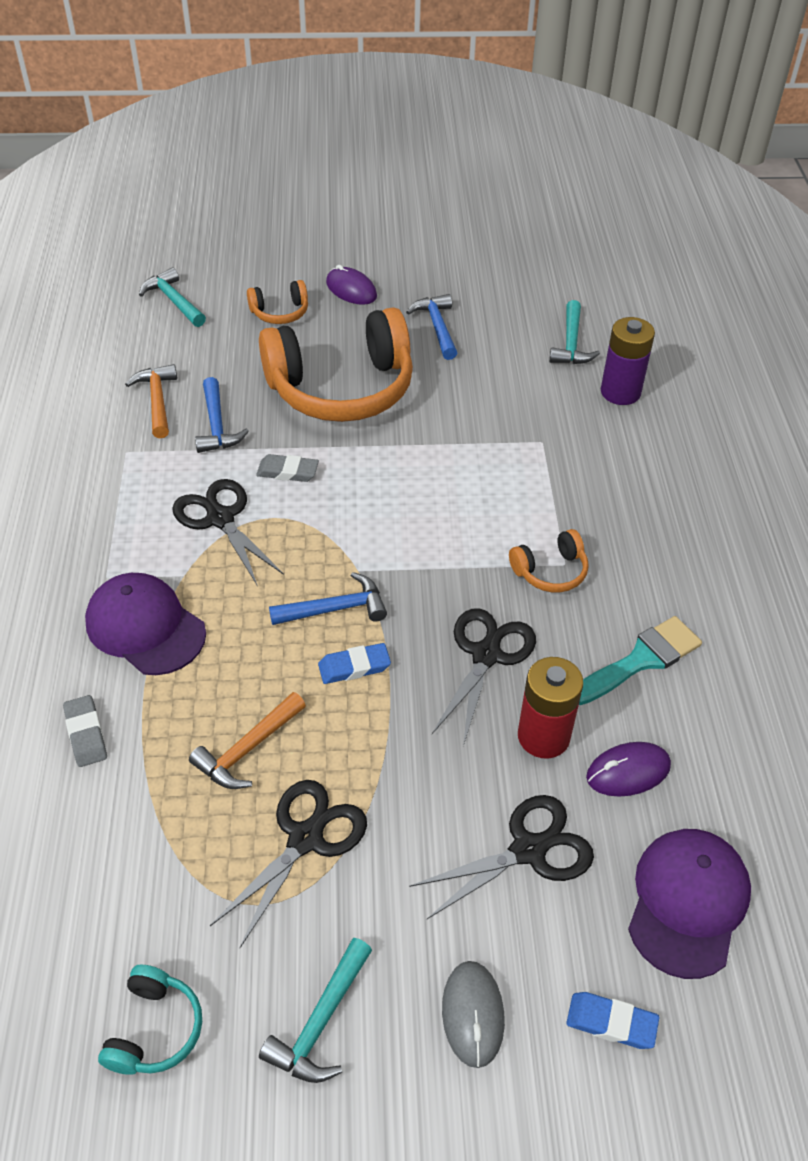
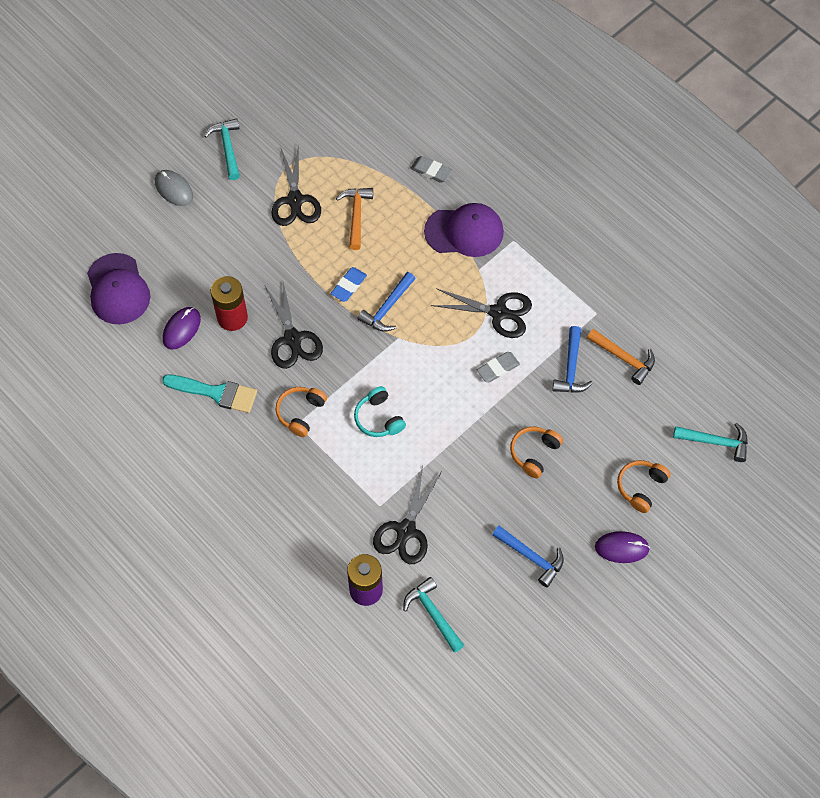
camera: 140 degrees right, 15 degrees up
(154, 1029) = (284, 104): turquoise headphones -> turquoise headphones (379, 418)
(217, 425) = (571, 368): blue hammer -> blue hammer turned 120 degrees counterclockwise
(341, 388) = (534, 453): orange headphones -> orange headphones, size x0.43
(528, 850) = (199, 262): black scissors -> black scissors (406, 530)
(611, 1022) = (119, 223): blue eraser -> none
(640, 660) = (215, 393): turquoise brush -> turquoise brush turned 90 degrees counterclockwise

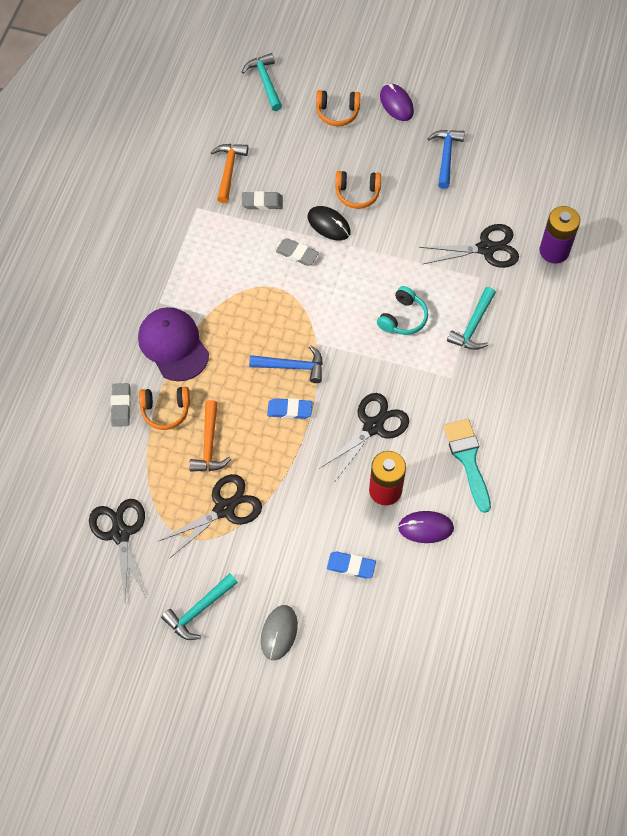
camera: 120 degrees left, 0 degrees up
(118, 289) = (423, 613): purple cap -> none
(189, 261) = (351, 566): none -> blue eraser
(300, 413) = (439, 380): orange headphones -> orange headphones (165, 410)
(356, 215) = (209, 445): orange hammer -> orange hammer turned 60 degrees counterclockwise
(433, 614) = (538, 197): turquoise hammer -> turquoise hammer (473, 326)
(498, 313) = (242, 279): black scissors -> black scissors (120, 534)
(513, 410) = (329, 224): none -> black mouse
(571, 368) = (262, 202): blue hammer -> grey eraser

